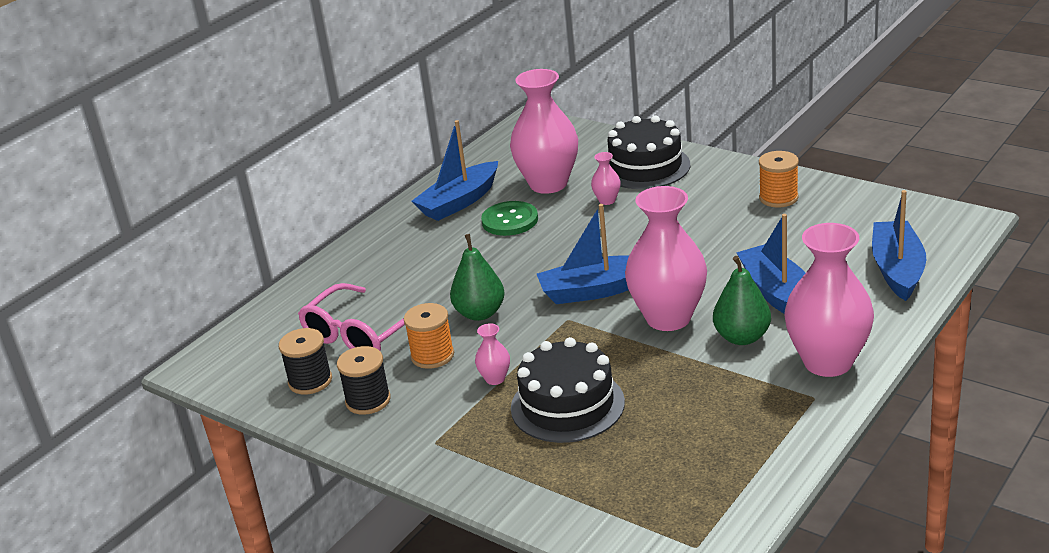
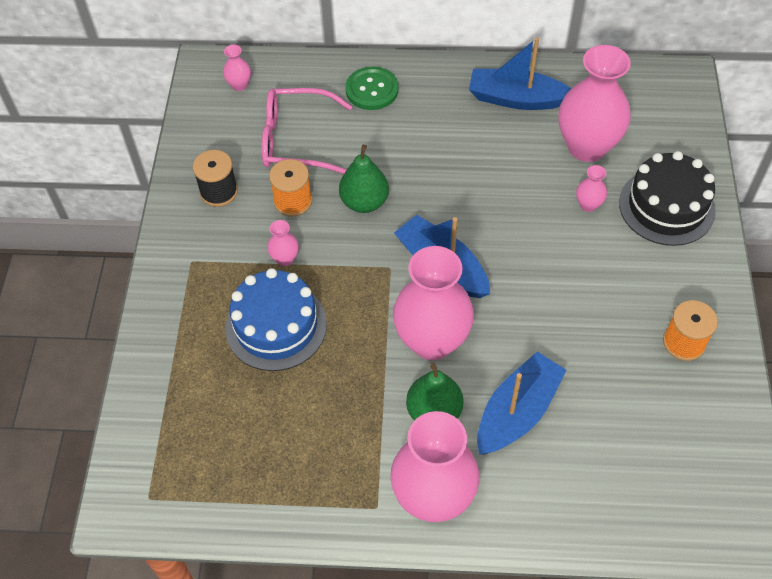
camera: 55 degrees right, 25 degrees up
(249, 352) = (239, 85): none -> pink vase
(310, 381) = (224, 143): black spool -> none
(510, 220) = (510, 150): green button -> green button (372, 90)
(567, 405) = (276, 326): black cake -> blue cake
(897, 270) = (618, 500): blue boat -> none

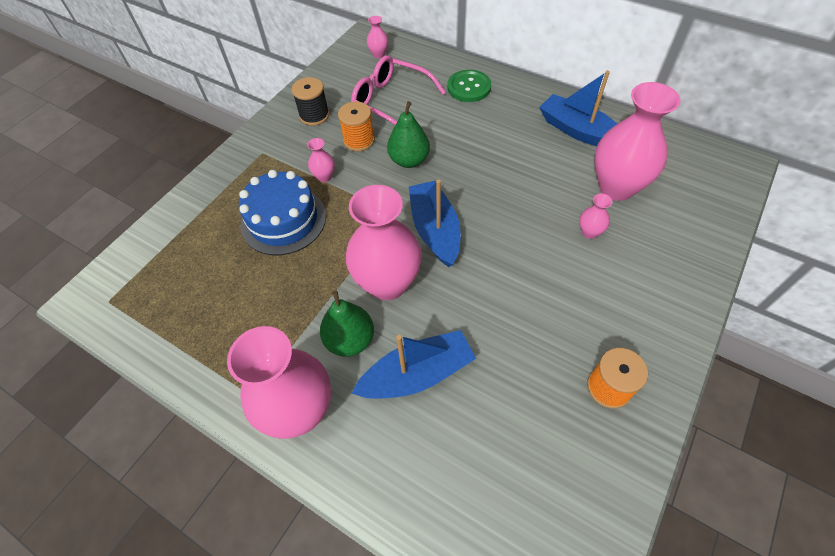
camera: 30 degrees right, 0 degrees up
(666, 206) = (662, 262): black cake -> none

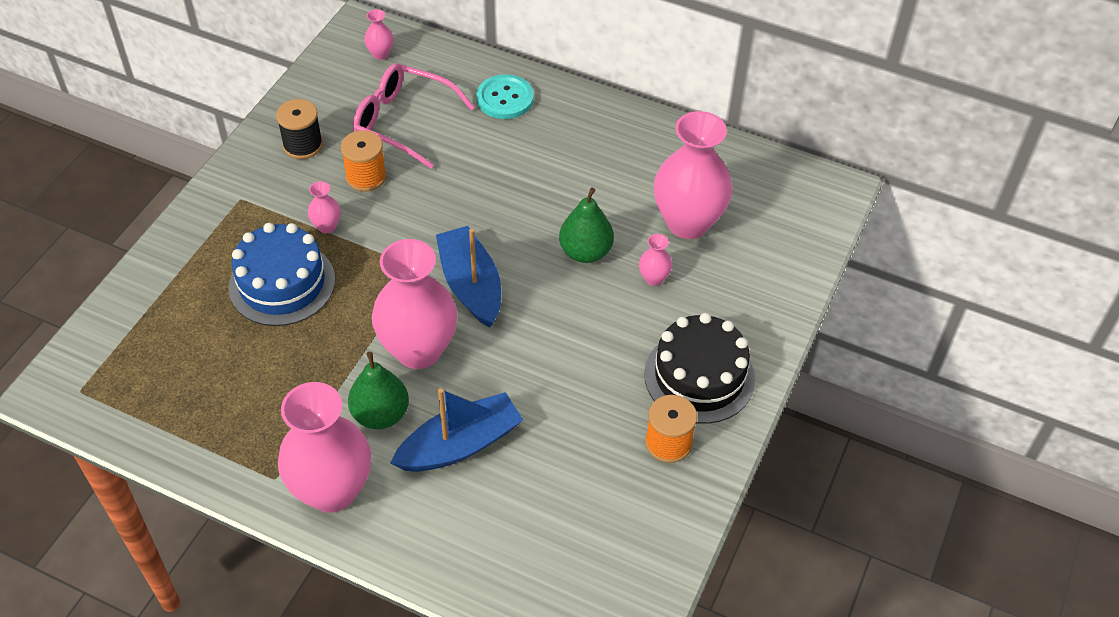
camera: 10 degrees left, 5 degrees down
(409, 160) = (433, 200): green pear -> green pear (585, 252)
(469, 87) = (505, 98): green button -> turquoise button
(578, 131) = (644, 153): blue boat -> none
(634, 323) = (699, 376): none -> black cake

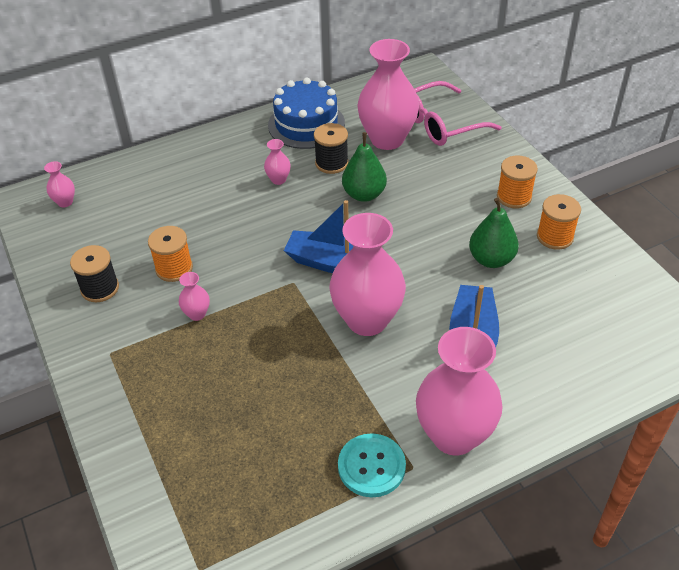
camera: 50 degrees left, 5 degrees down
(282, 283) = (224, 368): blue cake -> blue cake (306, 124)
(380, 414) = (407, 371): green pear -> green pear (491, 259)
(403, 122) = (145, 223): pink glasses -> pink glasses (441, 124)
(505, 98) = (187, 163): turquoise button -> turquoise button (371, 466)
(607, 201) = (331, 163): none -> black spool
(653, 278) = (417, 176): pink vase -> pink vase (278, 180)
(699, 376) = (514, 197): black cake -> orange spool

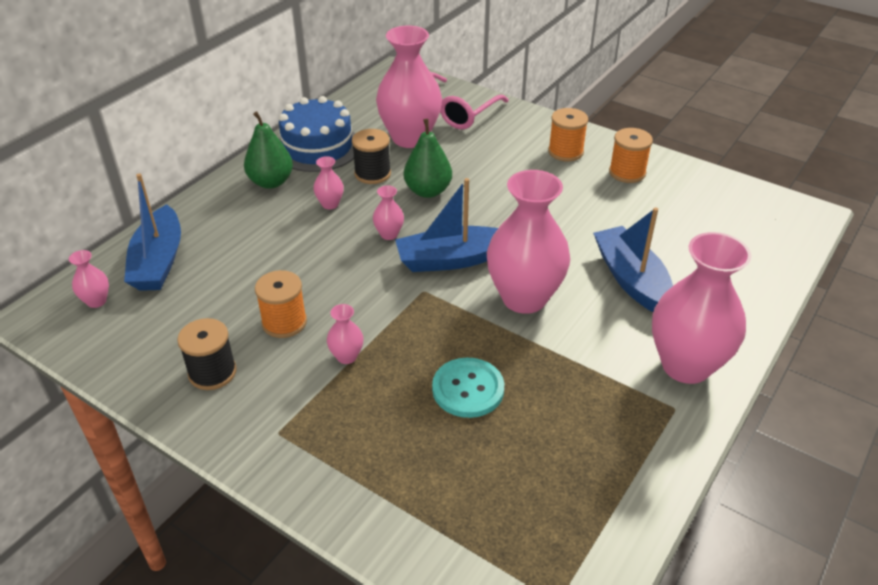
camera: 30 degrees left, 5 degrees down
(125, 185) = (158, 261): none -> blue boat
(303, 223) = (389, 234): none -> pink vase
(371, 466) = (638, 424): turquoise button -> turquoise button (468, 389)
(491, 259) = (590, 208): green pear -> green pear (271, 182)

